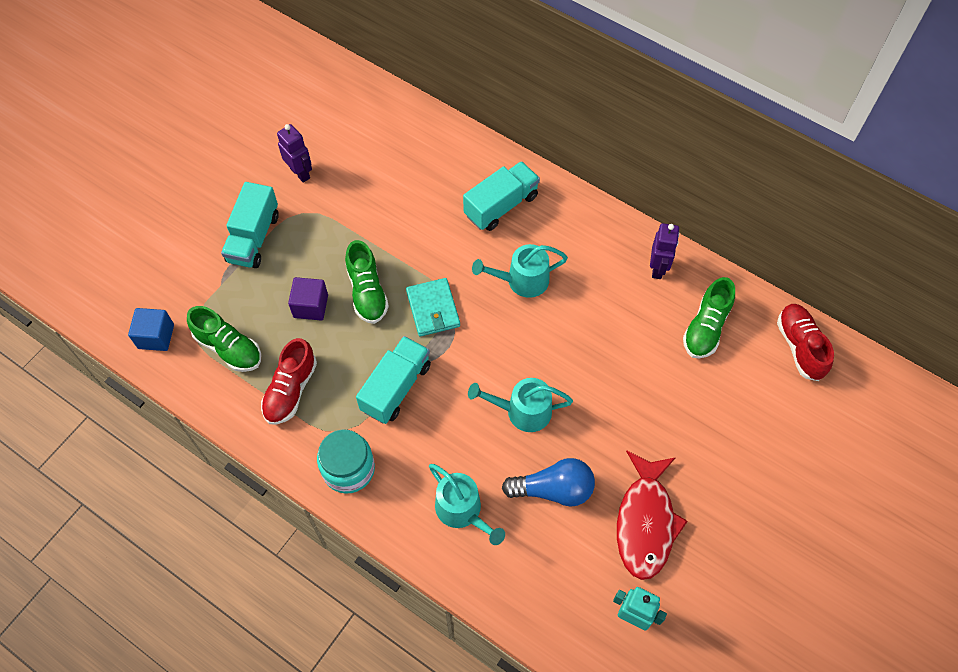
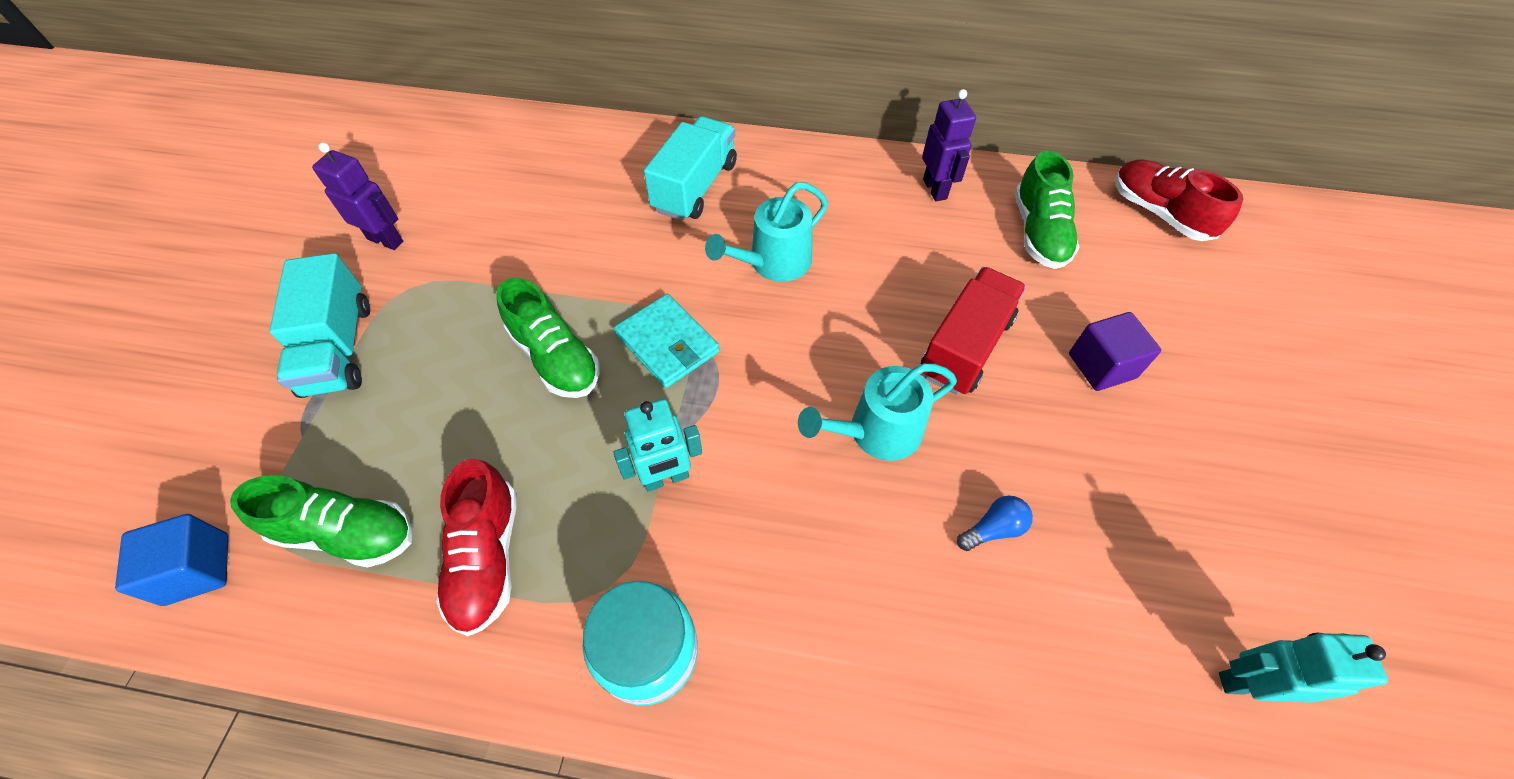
camera: 25 degrees left, 5 degrees down
(310, 306) = (471, 411): purple cube -> purple cube (1101, 366)
(396, 387) = (666, 478): turquoise truck -> turquoise robot
(462, 511) = (877, 632): turquoise watering can -> none
(553, 489) = (993, 529): blue light bulb -> blue light bulb, size x0.50
(606, 383) = (965, 347): none -> red truck
(645, 522) = (1152, 516): red fish -> none

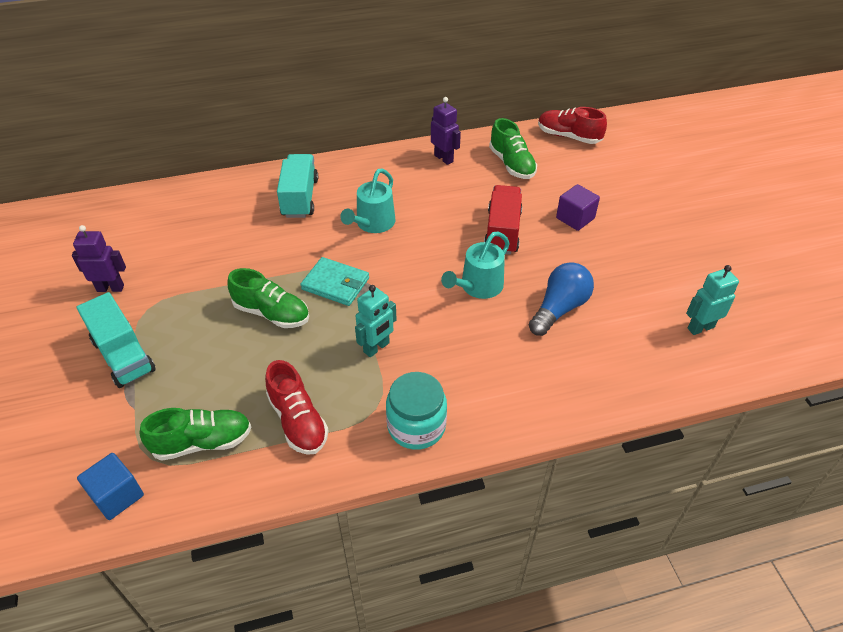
camera: 25 degrees left, 10 degrees down
(993, 529) = (559, 308): blue light bulb -> blue light bulb, size x1.98

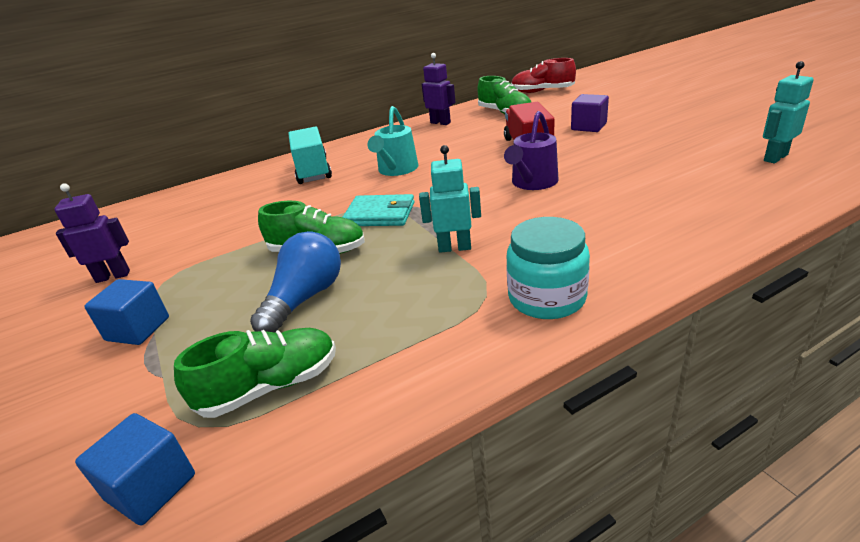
camera: 10 degrees left, 15 degrees down
(123, 356) = (138, 329): turquoise truck -> blue cube
(298, 421) = (394, 331): red shoe -> none
(376, 348) = (454, 247): turquoise robot -> turquoise robot turned 120 degrees counterclockwise
(478, 286) = (532, 183): turquoise watering can -> purple watering can
(559, 308) = (626, 177): blue light bulb -> blue light bulb (305, 298)

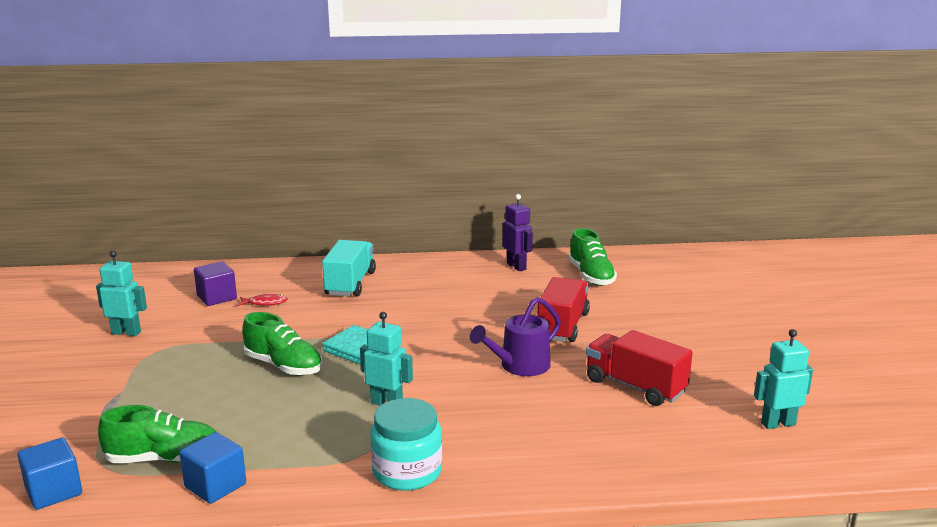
camera: 20 degrees right, 10 degrees down
(113, 276) = (126, 332): purple robot -> turquoise robot
(138, 329) = (114, 383): blue cube -> blue cube (215, 485)
(245, 207) = (265, 303): none -> red fish
(305, 298) = (240, 403): blue light bulb -> none
(396, 170) = (420, 308): turquoise watering can -> none
(542, 91) = (662, 260): red shoe -> none
(588, 127) = (650, 322): purple cube -> purple cube (217, 297)
(640, 168) = (635, 386): none -> red truck

